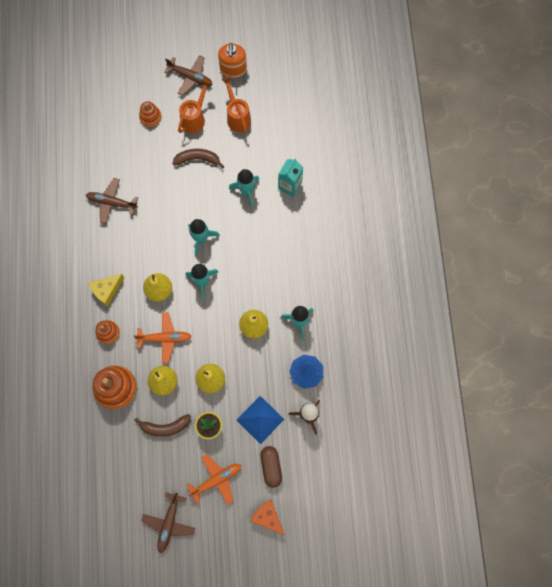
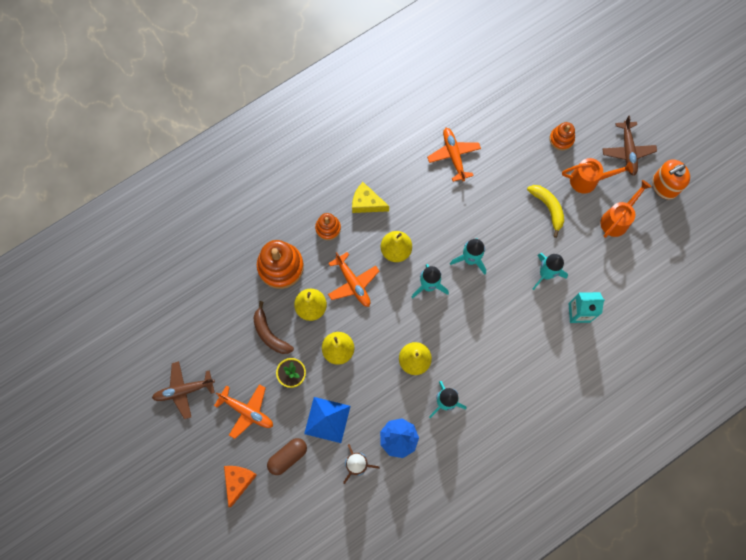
camera: 60 degrees right, 0 degrees up
(111, 203) = (453, 155): brown plane -> orange plane
(197, 159) = (548, 208): brown banana -> yellow banana

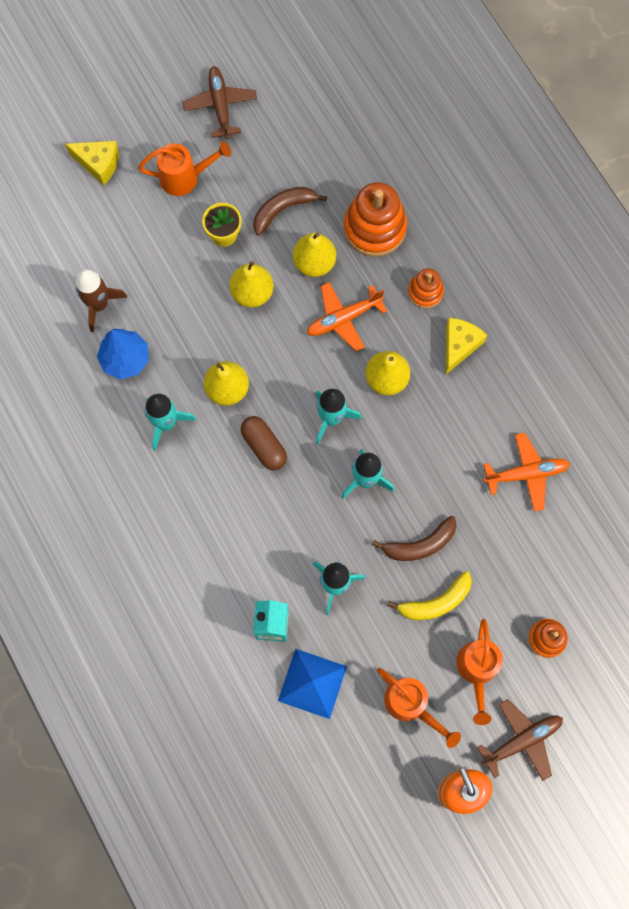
camera: 95 degrees right, 0 degrees up
(238, 481) = (98, 164): orange cheese -> yellow cheese
(247, 411) = (185, 178): orange plane -> orange watering can
(288, 457) = (121, 222): brown capsule -> brown capsule (264, 446)
(327, 420) = (161, 272): blue pyramid -> blue pyramid (312, 683)
(510, 220) = (420, 544): none -> brown banana
(627, 151) = (522, 740): brown plane -> brown plane turned 150 degrees clockwise

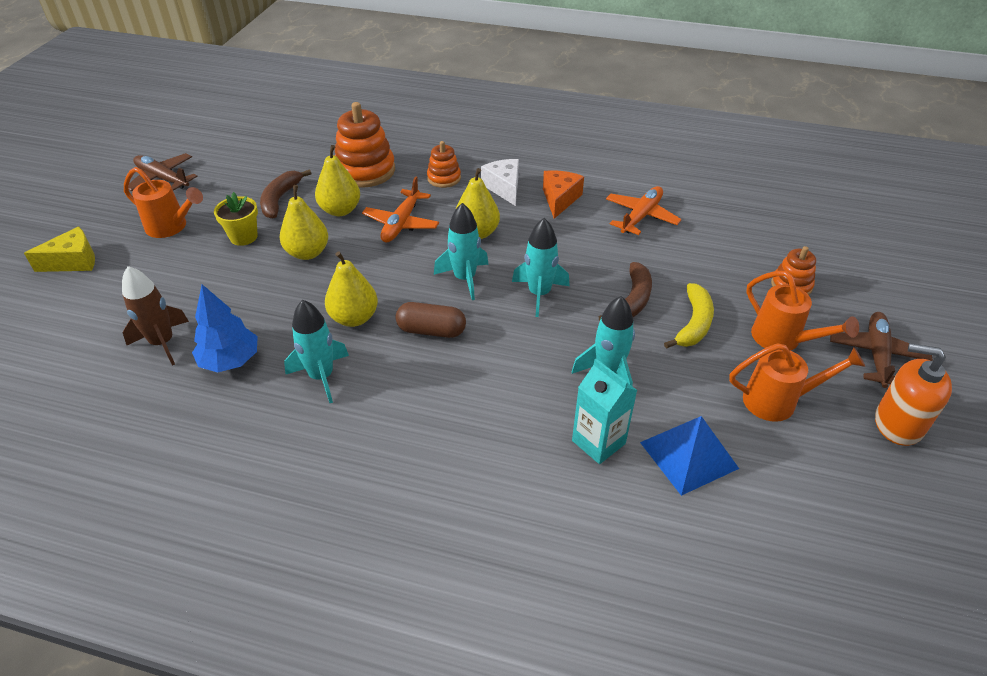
camera: 45 degrees left, 30 degrees down
(185, 178) = (171, 227): orange watering can -> orange watering can turned 75 degrees clockwise
(459, 346) = (504, 188): yellow cheese -> white cheese
(487, 398) = (560, 199): none -> orange cheese

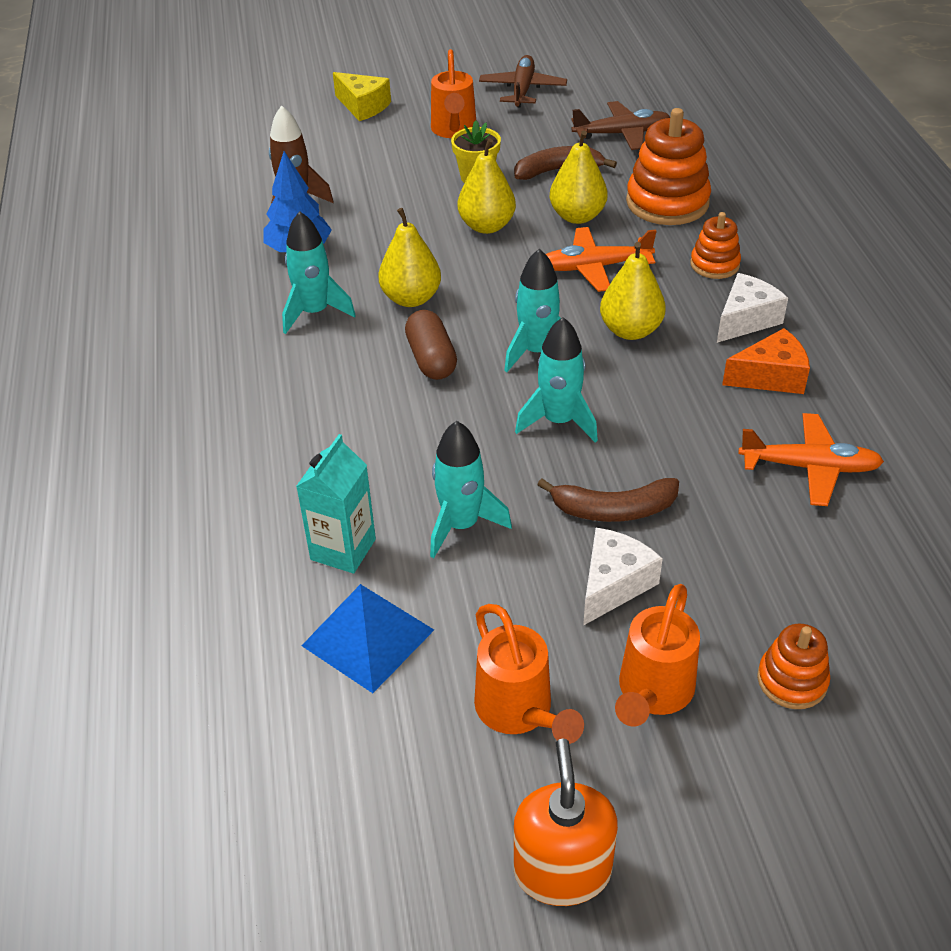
camera: 65 degrees right, 0 degrees up
(693, 324) = (613, 584): yellow banana -> white cheese
(876, 354) = (705, 822): brown plane -> brown plane (622, 134)

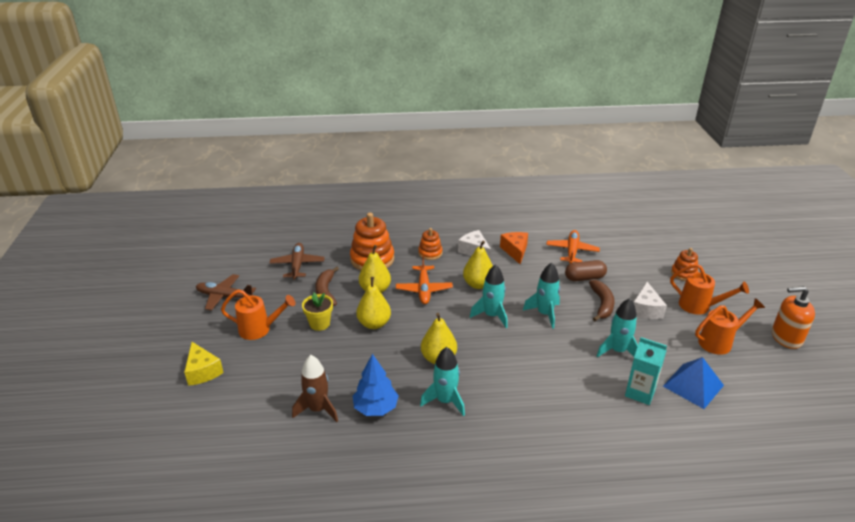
camera: 85 degrees left, 10 degrees down
(363, 106) = (202, 371): yellow cheese -> yellow cheese turned 105 degrees clockwise
(431, 359) = (494, 353): brown capsule -> brown capsule (584, 278)
(613, 584) = (646, 309): white cheese -> white cheese turned 120 degrees counterclockwise

